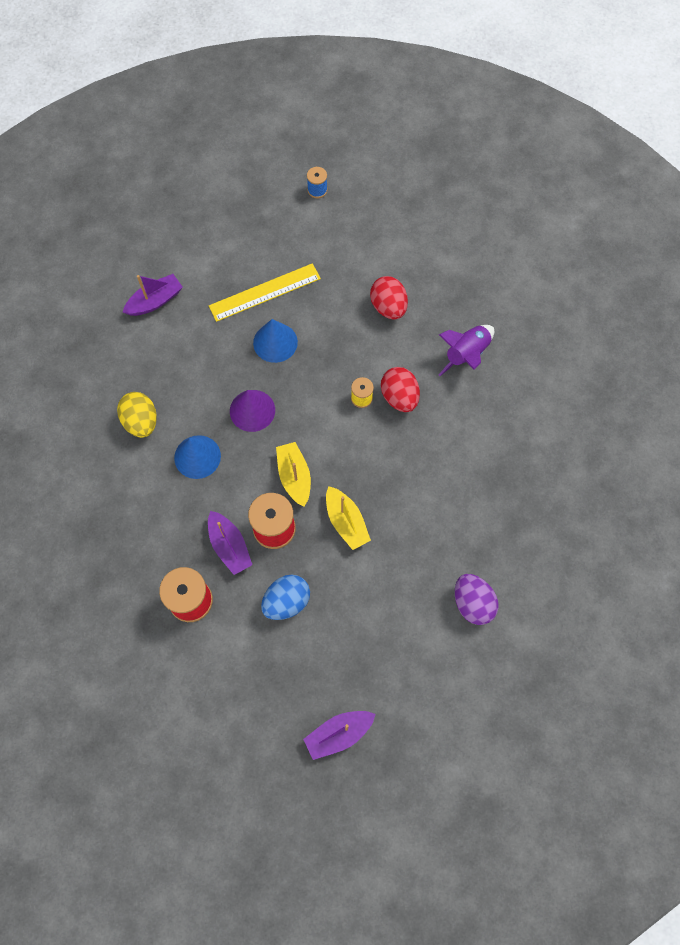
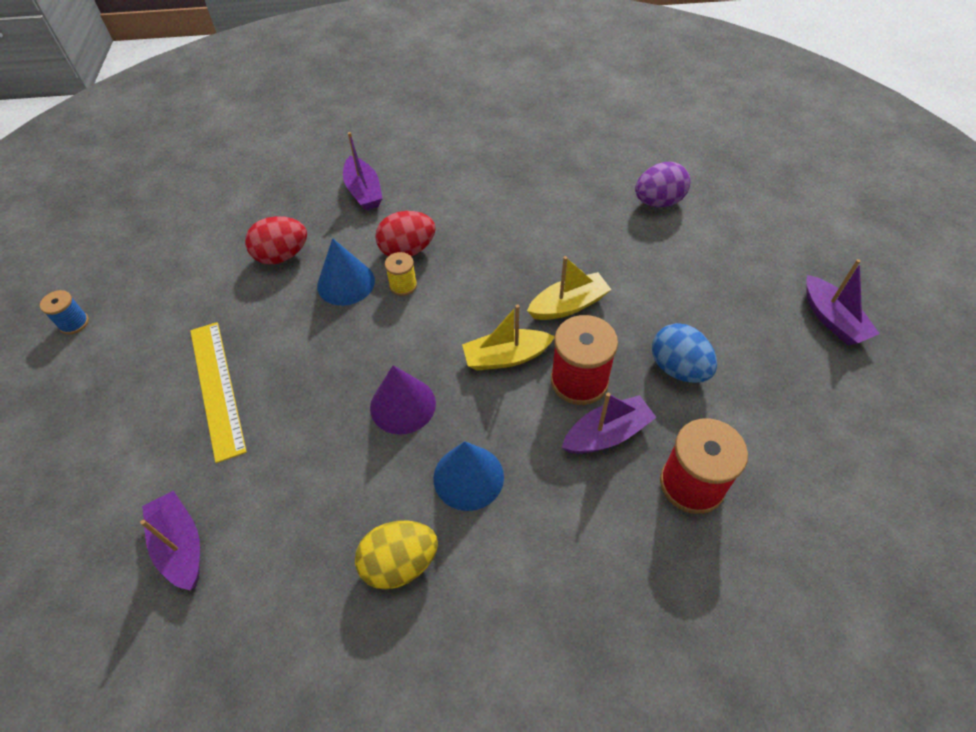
camera: 85 degrees left, 15 degrees down
(275, 342) = (301, 376): blue cone -> blue cone (346, 283)
(466, 354) = (364, 192): purple rocket -> purple boat

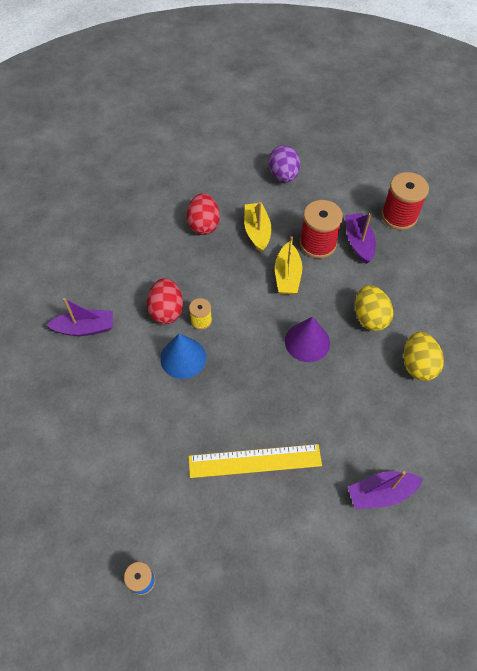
camera: 75 degrees left, 5 degrees up
(282, 256) = (133, 399): red egg -> red egg (204, 225)
(468, 477) = (369, 317): blue cone -> yellow egg
(658, 202) = (187, 157): purple egg -> purple egg (283, 175)
(678, 368) = (324, 195): blue egg -> none
(832, 319) = (313, 119): purple boat -> none

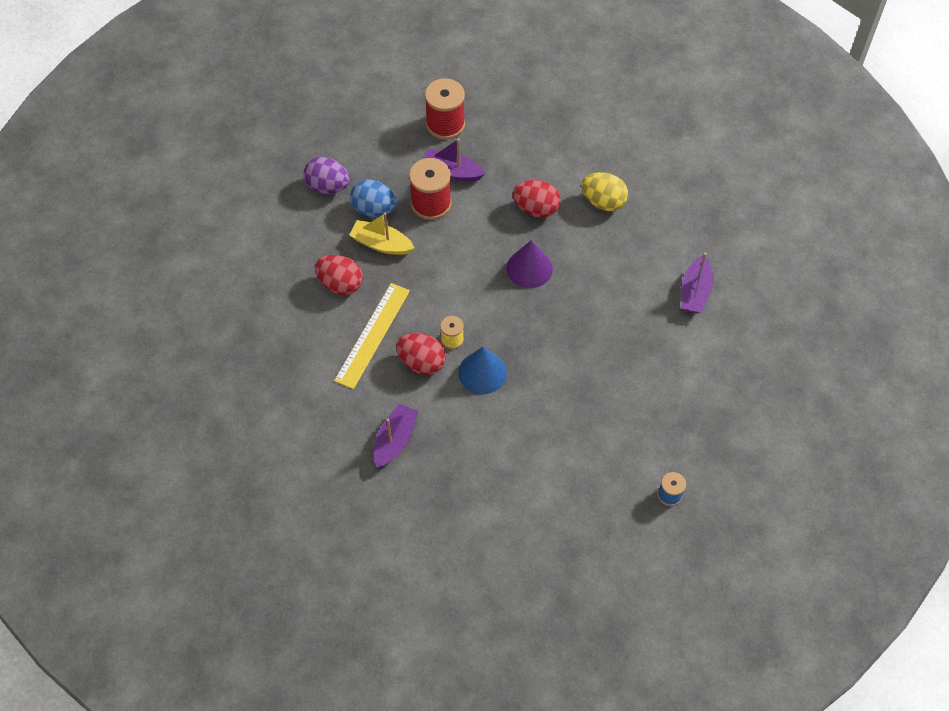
camera: 60 degrees left, 0 degrees up
(255, 461) = (616, 365): yellow ruler -> yellow ruler (373, 335)
(284, 212) = (374, 209): none -> blue egg
(287, 276) = (450, 246): yellow boat -> none
(369, 317) = (536, 209): yellow egg -> red egg

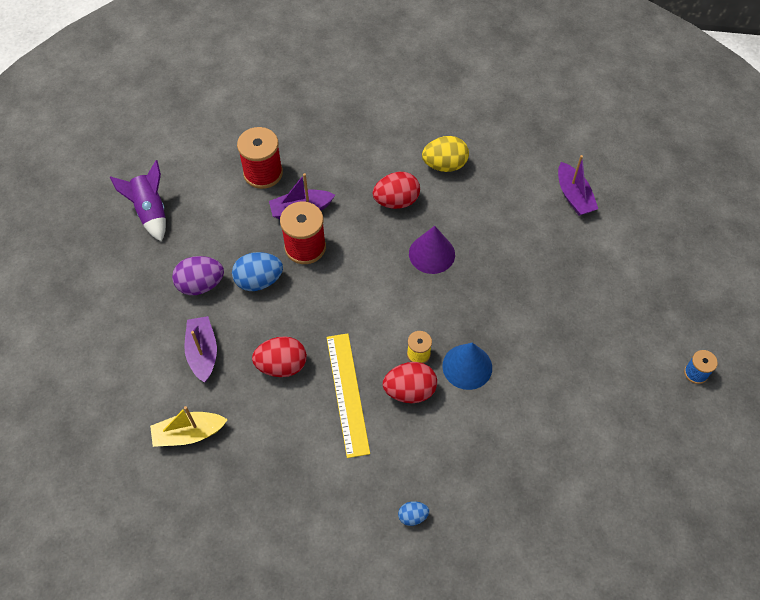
camera: 35 degrees left, 0 degrees up
(333, 107) = (150, 212): none -> purple rocket
(348, 453) = (412, 516): none -> blue egg
(381, 244) = (290, 307): yellow boat -> yellow boat (189, 434)
(395, 440) = (444, 476): purple boat -> purple boat (203, 353)

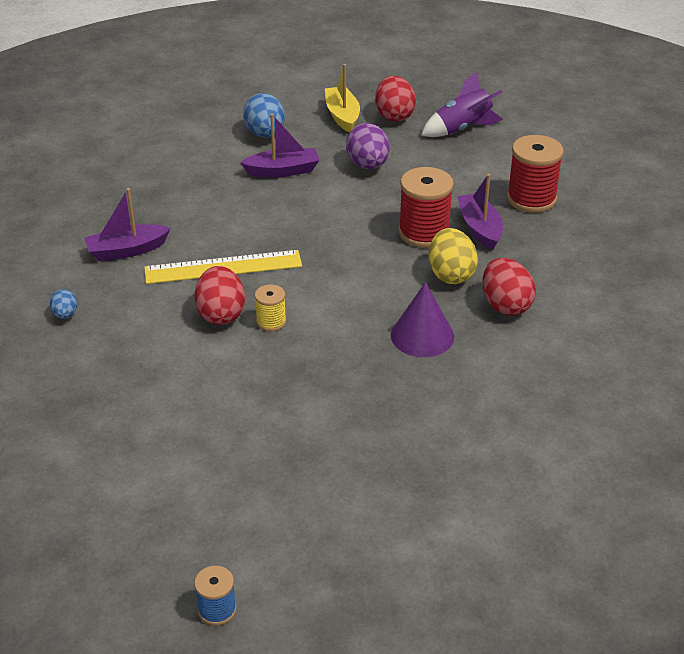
camera: 90 degrees right, 20 degrees down
(189, 434) = (190, 168): yellow boat -> yellow boat (342, 116)
(259, 281) = (374, 202): blue egg -> blue egg (265, 134)
(282, 365) = (263, 221): red egg -> red egg (394, 116)
(444, 165) = (578, 351): yellow egg -> yellow egg (451, 274)
(467, 366) = (250, 363): blue cone -> none
(574, 196) = (546, 490): purple boat -> purple boat (127, 250)

